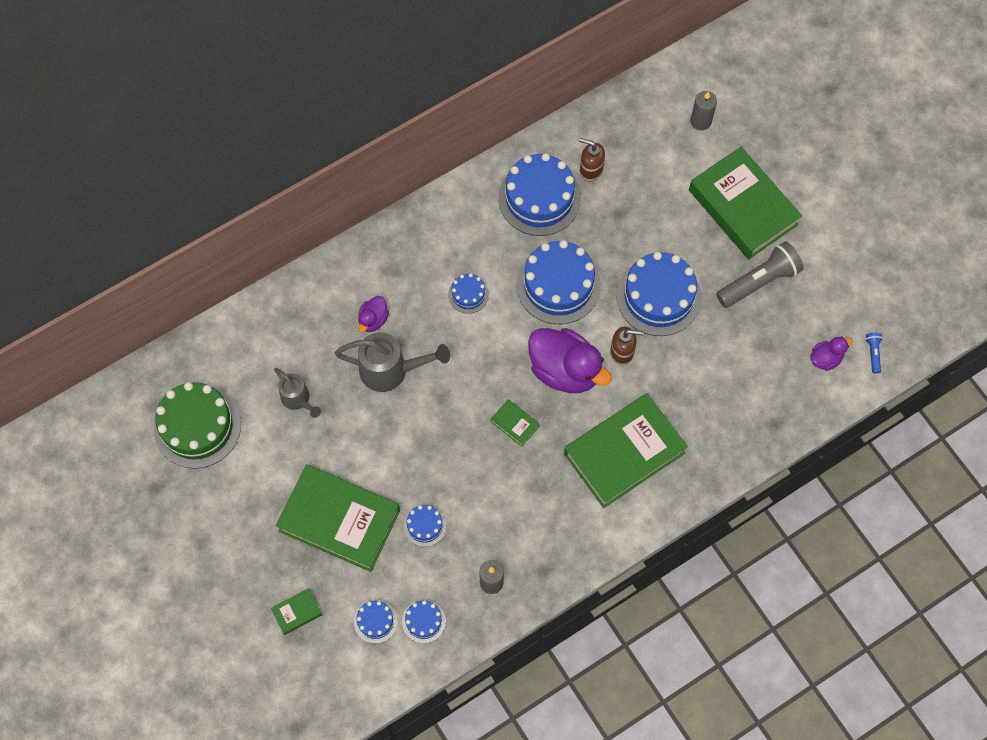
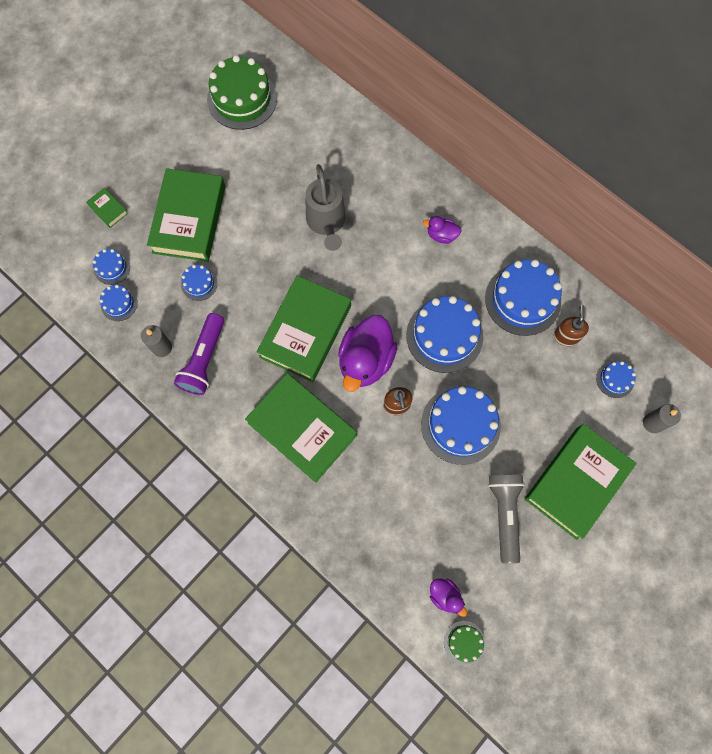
camera: 75 degrees right, 5 degrees up
(298, 399) = (283, 162): grey watering can -> none
(373, 320) = (367, 198): purple duck -> purple duck (441, 235)
(468, 294) = (412, 265): blue cake -> blue cake (615, 379)
(515, 424) = (305, 331): green book -> green book, size x2.46
(518, 539) = (204, 360): none -> purple flashlight
(759, 281) = (504, 514): grey flashlight -> grey flashlight turned 135 degrees counterclockwise
(873, 353) = (464, 642): blue flashlight -> green cake

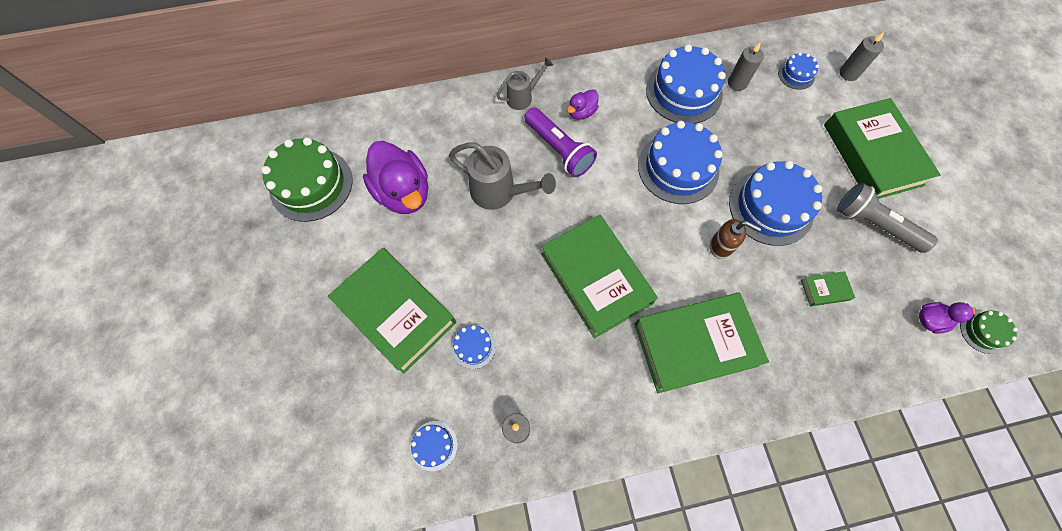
camera: 55 degrees left, 5 degrees down
(108, 209) = (317, 388): green book -> green book (825, 290)
(112, 268) = (387, 427): blue cake -> none
(204, 360) = (560, 394): purple flashlight -> purple flashlight (559, 149)
(365, 361) = (660, 245): purple duck -> purple duck (403, 192)
(422, 184) = (523, 97): none -> grey watering can
(566, 336) = (737, 83): brown soap dispenser -> grey candle

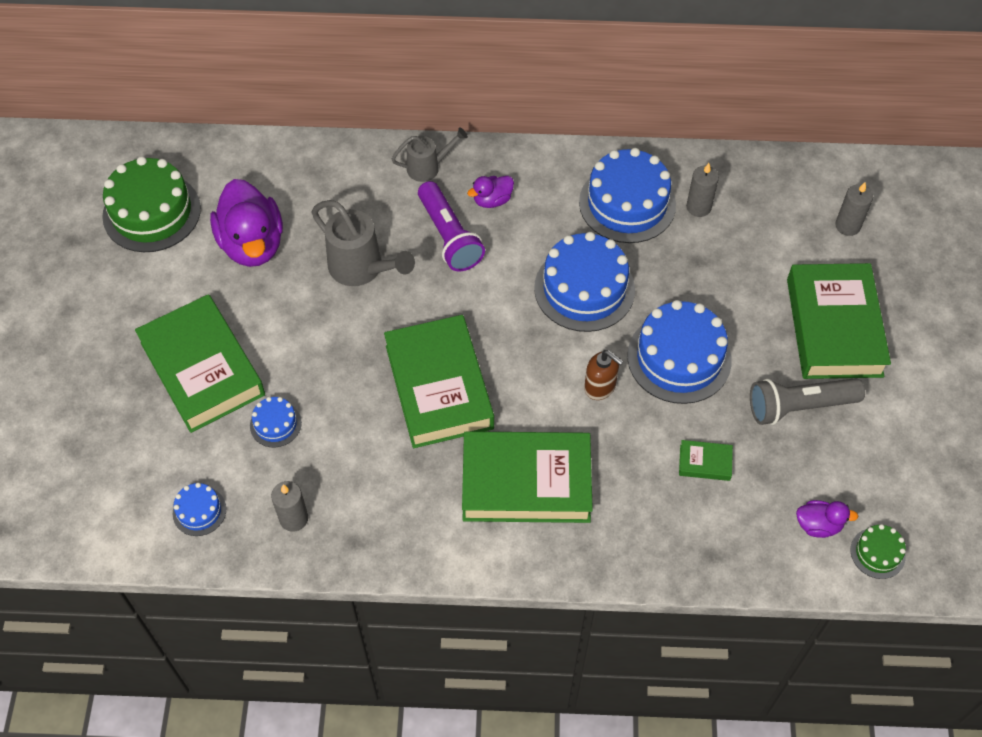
camera: 15 degrees right, 10 degrees down
(796, 74) = (778, 213): blue cake -> none
(874, 224) = (799, 406): grey flashlight -> grey flashlight turned 60 degrees counterclockwise

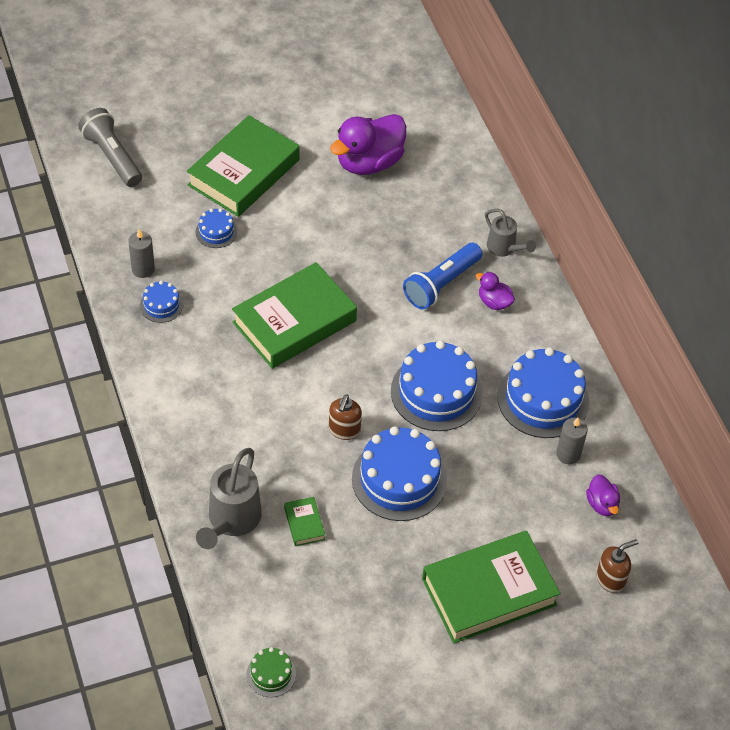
camera: 65 degrees right, 5 degrees down
(151, 212) = (367, 93): green cake -> none
(199, 511) = (127, 213): blue cake -> blue cake (161, 305)
(361, 269) = (380, 237): grey watering can -> grey watering can (231, 520)
(449, 237) = (441, 284): purple flashlight -> blue flashlight
(526, 482) = (233, 404): green book -> none
(799, 406) = (391, 582): grey flashlight -> grey flashlight (112, 157)
(818, 525) = (279, 622): purple duck -> purple duck (602, 504)
(847, 226) = (610, 579): grey candle -> brown soap dispenser

